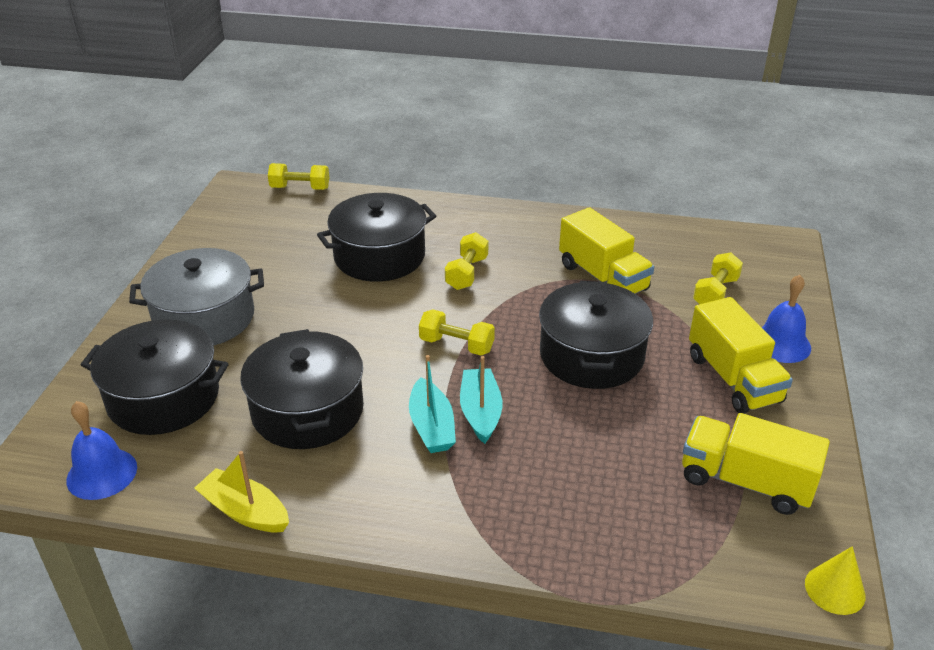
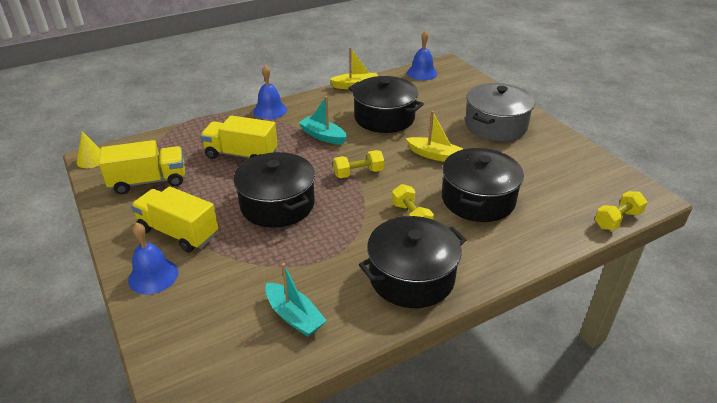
camera: 140 degrees right, 0 degrees up
(163, 397) = (447, 96): black pot -> black pot (411, 277)
(340, 320) = (434, 155): none -> yellow boat
(452, 537) = (270, 110): none -> blue bell
(480, 412) = (307, 151): turquoise boat -> turquoise boat (294, 316)
(602, 277) = (319, 264): yellow truck -> yellow truck (241, 155)
(715, 293) = (224, 297): yellow dumbbell -> none

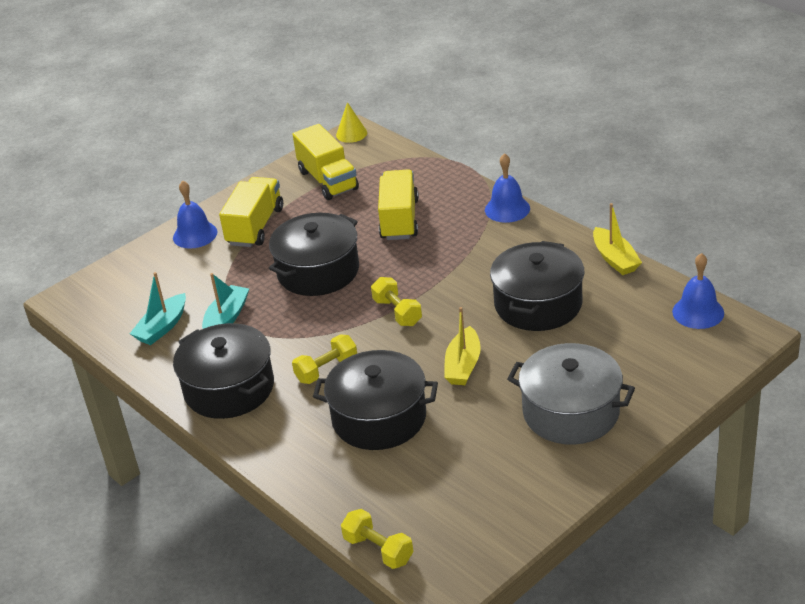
camera: 80 degrees right, 0 degrees up
(323, 136) = (466, 265): turquoise boat -> turquoise boat (226, 318)

